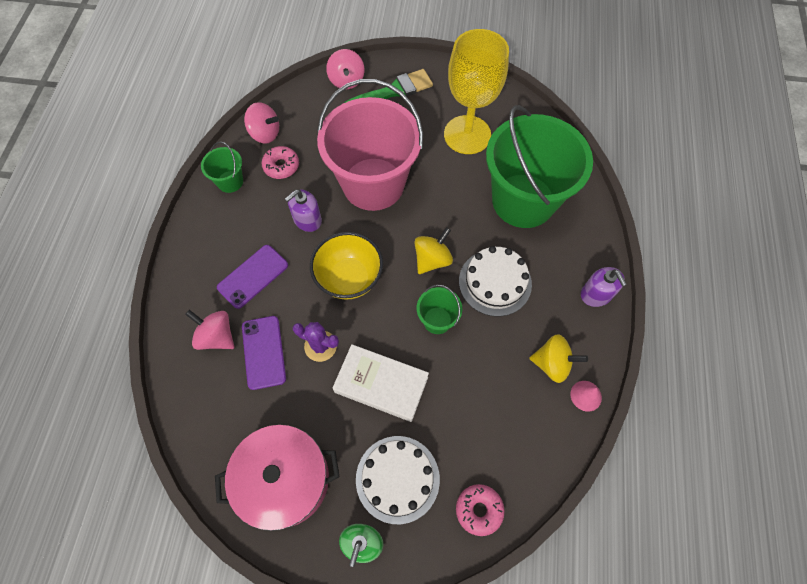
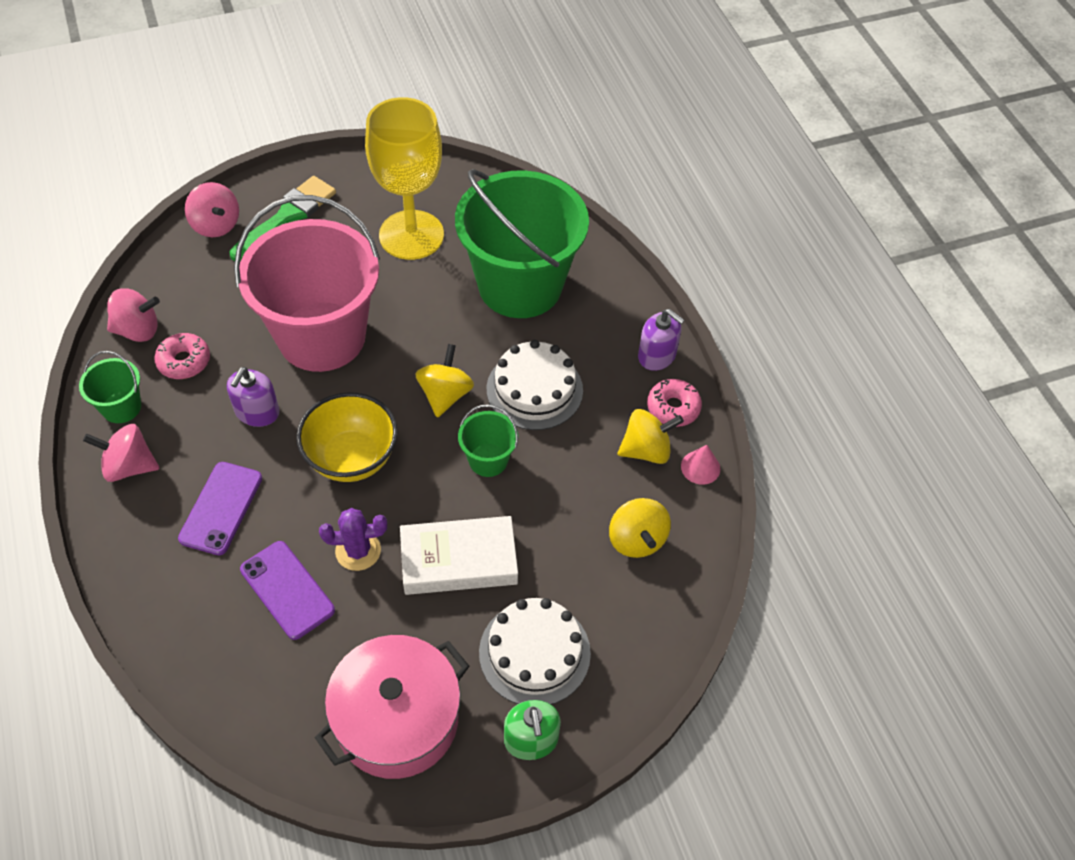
camera: 30 degrees left, 10 degrees down
(217, 336) = (212, 599): pink spinning top -> pink spinning top (129, 466)
(479, 510) = (645, 640): pink donut -> pink donut (673, 408)
(511, 429) = (636, 540): none -> yellow spinning top

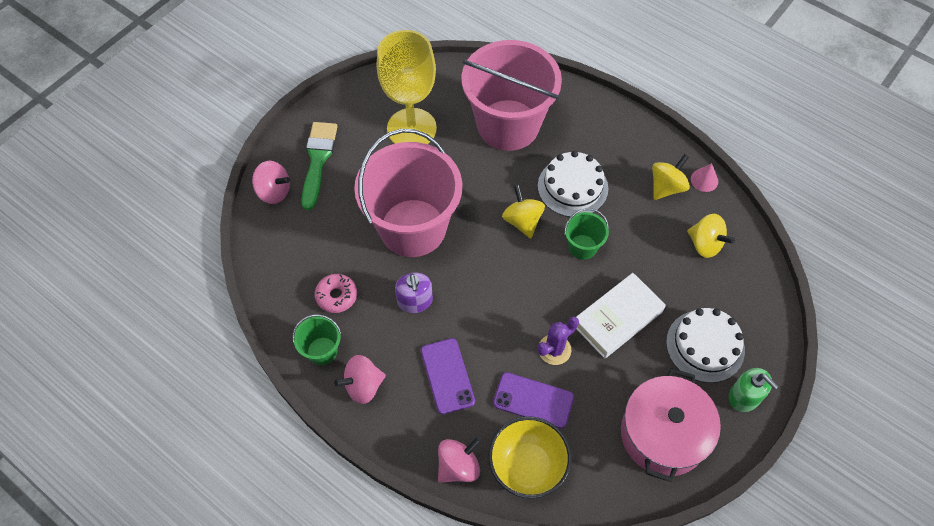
camera: 30 degrees left, 5 degrees up
(138, 330) = (285, 293): pink spinning top -> pink spinning top (458, 466)
(352, 458) = (500, 295): yellow bowl -> yellow bowl (527, 467)
(520, 285) = (508, 125): green bucket -> pink bucket
(657, 355) = (625, 125): purple soap dispenser -> none
(673, 408) = (660, 152): pink donut -> none

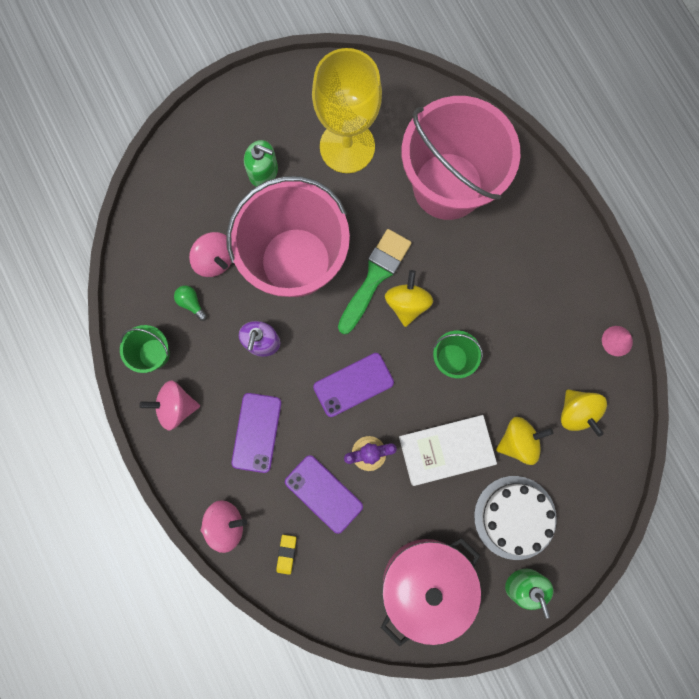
camera: 25 degrees right, 20 degrees up
(274, 192) = (180, 161): pink spinning top -> pink spinning top (215, 260)
(318, 160) = (237, 143): green brush -> green brush (375, 277)
(336, 296) = (191, 303): pink donut -> green light bulb
(350, 172) = (263, 171): none -> green soap dispenser
(511, 301) = (353, 384): none -> purple phone
(527, 467) = (286, 554): yellow bowl -> yellow eraser
(572, 187) = (477, 288): white cake -> none
(666, 187) = (573, 331): yellow spinning top -> yellow spinning top (518, 441)

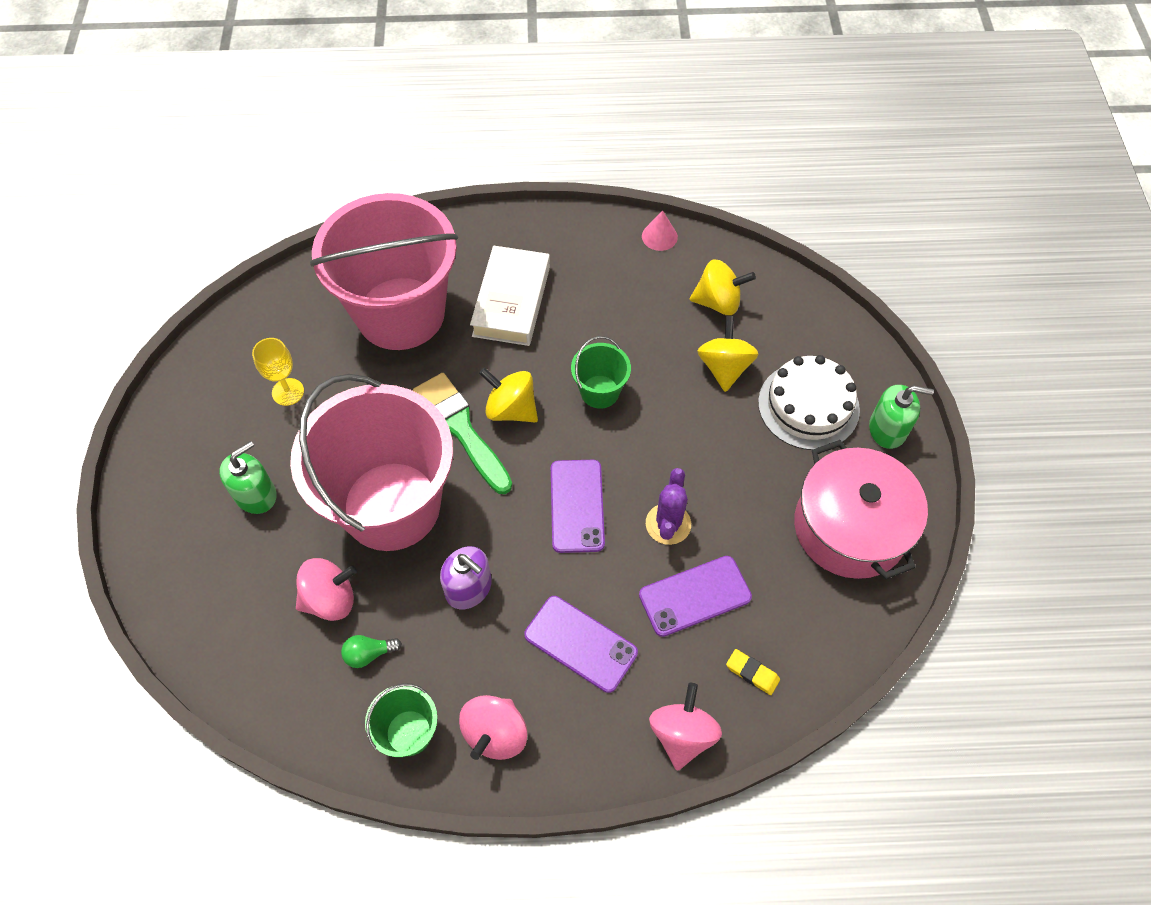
camera: 65 degrees left, 20 degrees down
(347, 147) = (288, 392): yellow goblet -> yellow goblet, size x0.43
(445, 450) = (701, 441): white book -> white book (511, 301)

